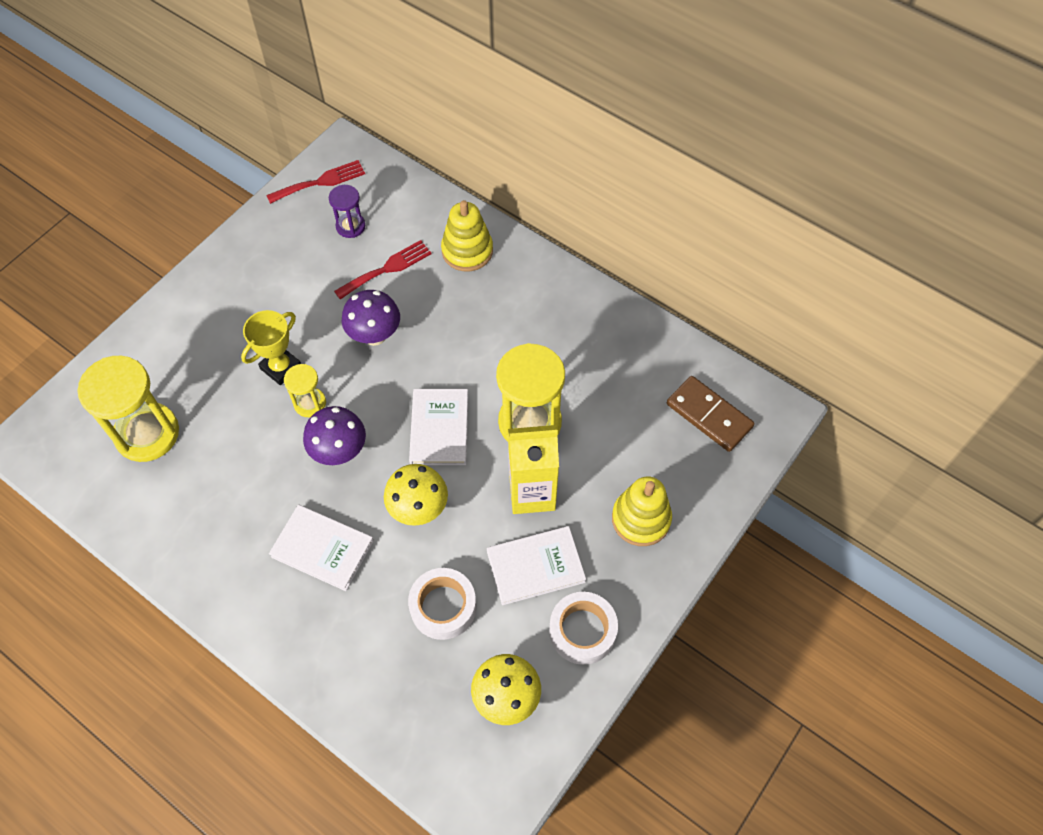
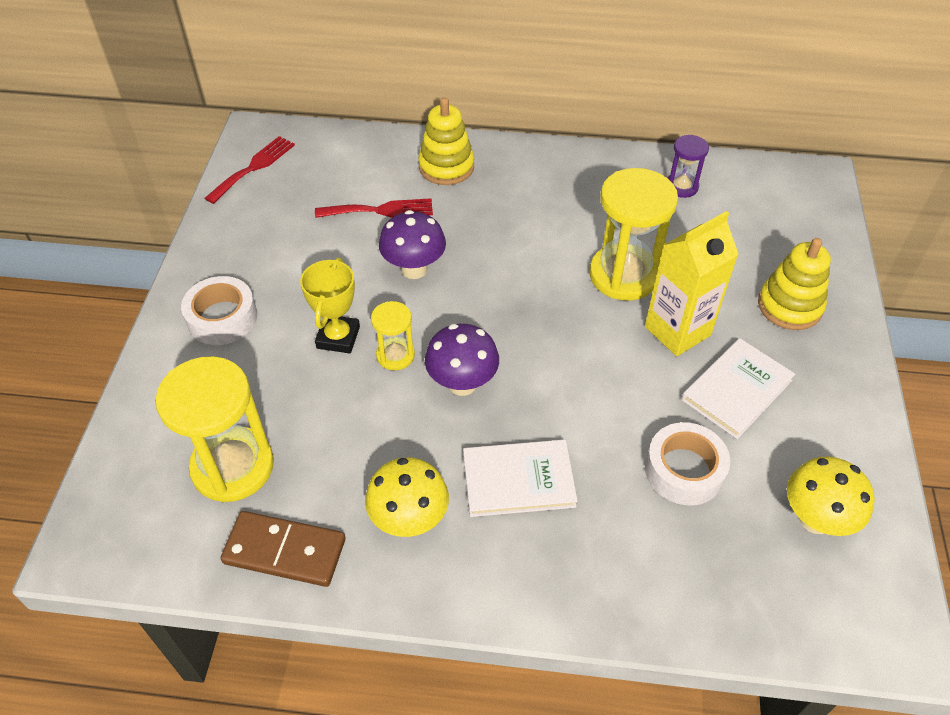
camera: 30 degrees left, 10 degrees down
(350, 226) = (314, 191): purple hourglass -> purple hourglass (681, 186)
(387, 269) = (380, 210): red fork -> red fork turned 60 degrees clockwise
(418, 509) = (584, 396): yellow mushroom -> yellow mushroom (409, 520)
(439, 428) = (544, 318): white book -> none
(582, 631) = (827, 422): white tape -> white tape (222, 318)
(709, 415) = (769, 202): brown domino -> brown domino (284, 551)

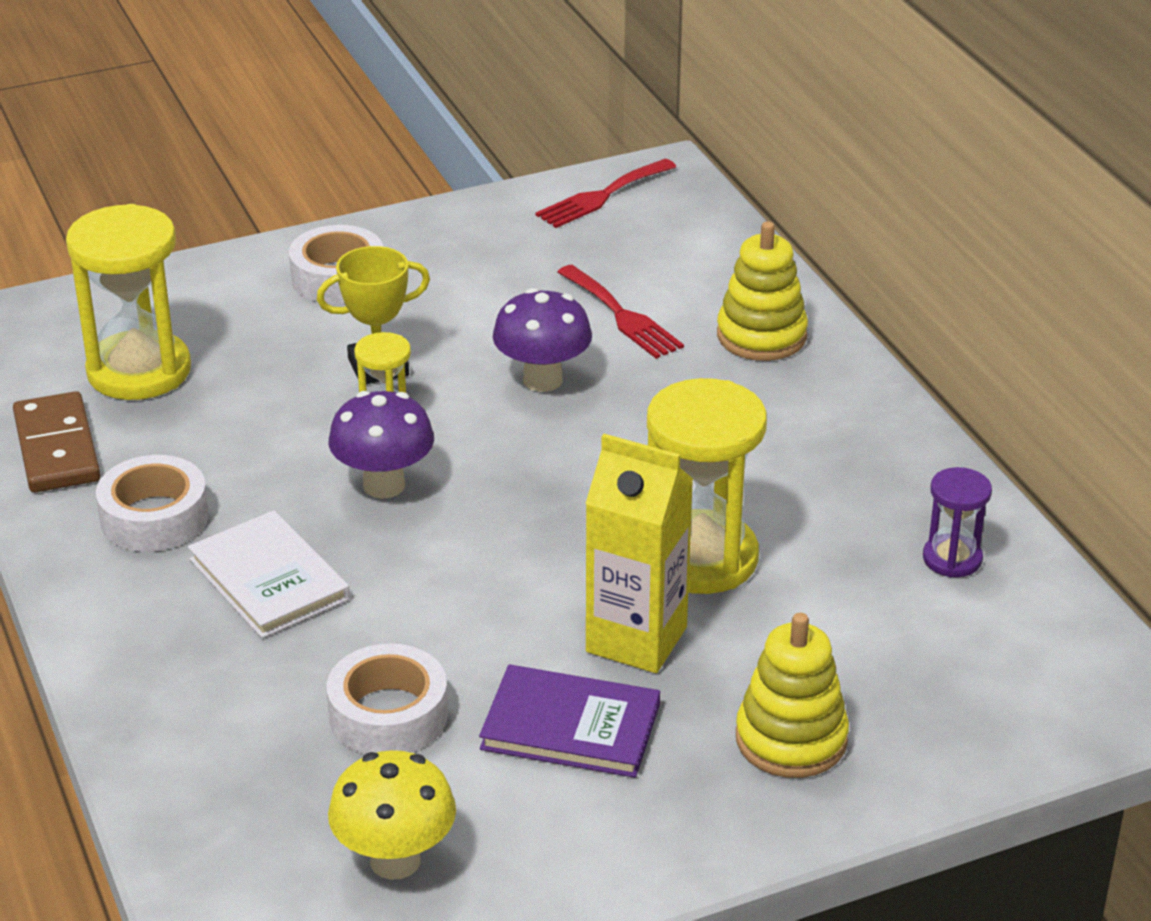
camera: 60 degrees right, 15 degrees down
(254, 167) = (602, 196): red fork -> red fork turned 135 degrees clockwise
(409, 520) = (154, 517): yellow mushroom -> white tape
(736, 390) = (570, 726): white book -> purple book

